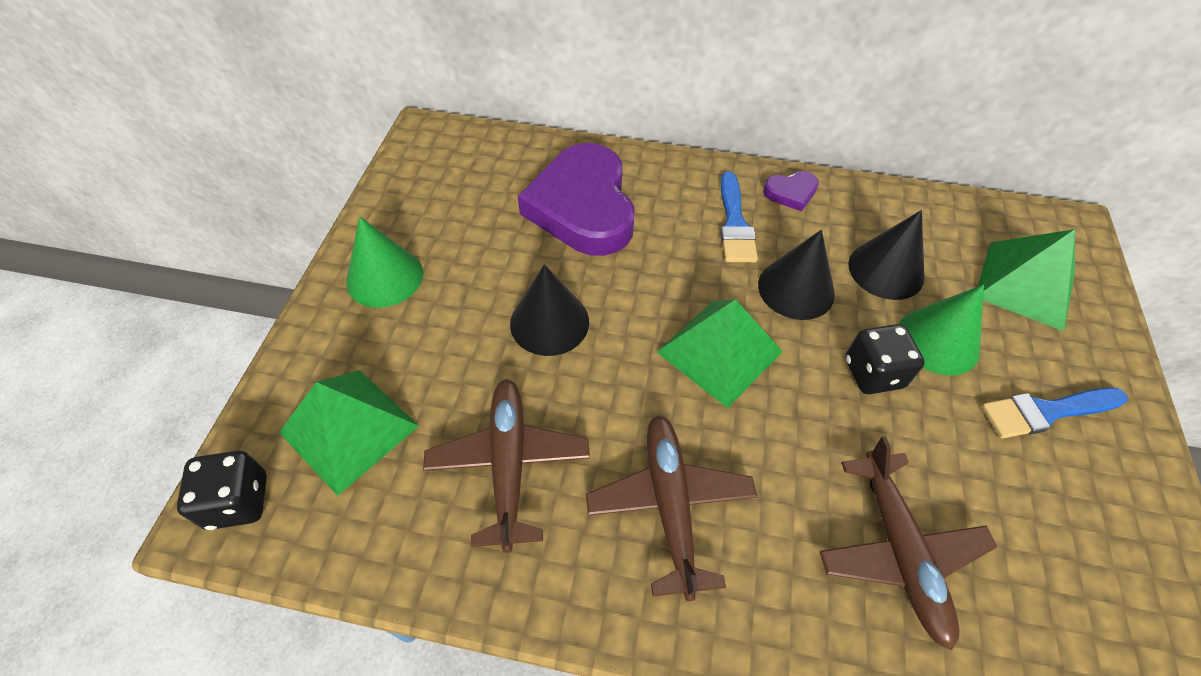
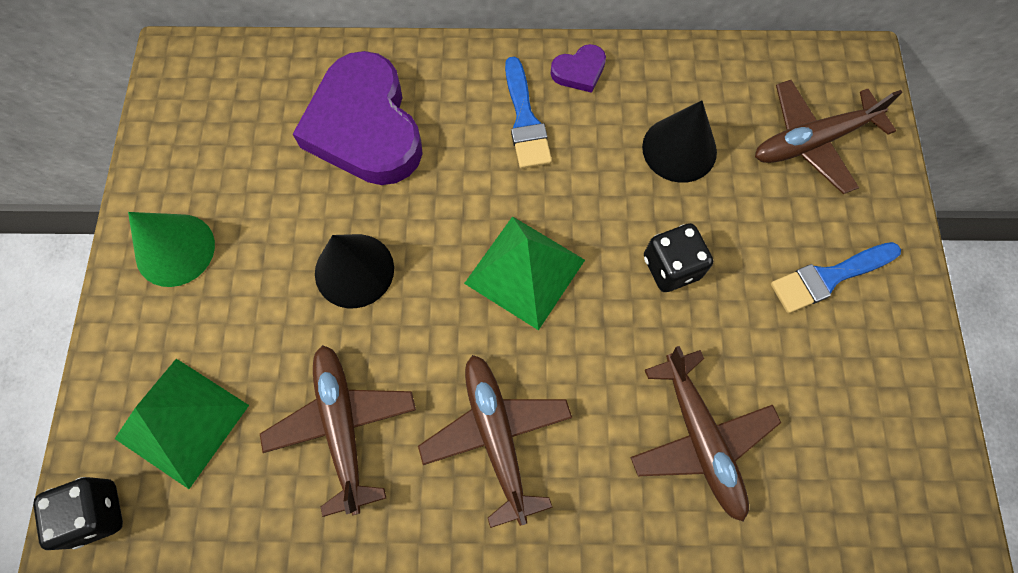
camera: 10 degrees left, 15 degrees up
(796, 289) = (592, 187): black cone -> none
(938, 341) = (731, 220): green cone -> none
(1025, 284) = (813, 141): green pyramid -> brown plane

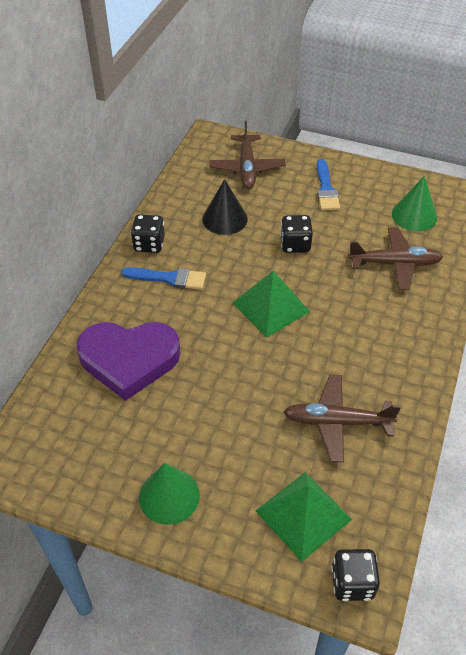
camera: 70 degrees left, 20 degrees down
(354, 270) = (233, 391): black cone -> none
(497, 437) = (367, 348): brown plane -> none
(579, 71) = (149, 244): purple heart -> black dice
(840, 446) = (414, 215): none -> green cone

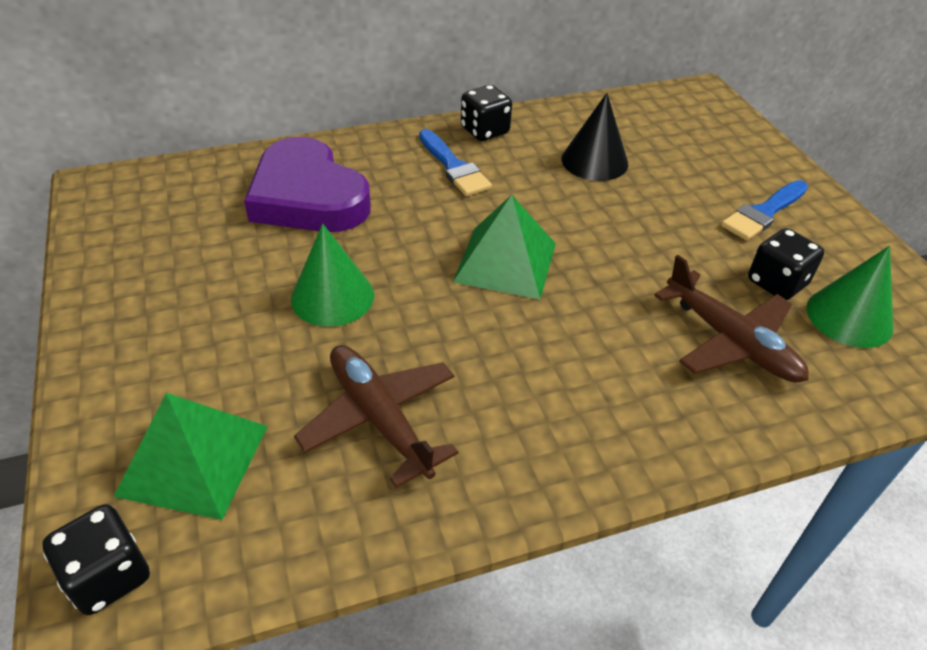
camera: 50 degrees right, 5 degrees down
(169, 496) = (139, 319): green cone -> green cone (332, 296)
(247, 168) = (696, 138): brown plane -> none
(295, 244) = (633, 233): black dice -> black dice (776, 283)

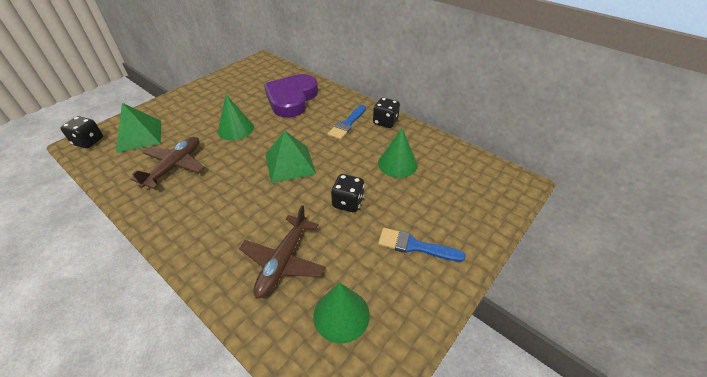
camera: 60 degrees right, 0 degrees up
(594, 161) = (397, 164): black cone -> green cone
(776, 283) = (349, 269): black dice -> black dice (348, 202)

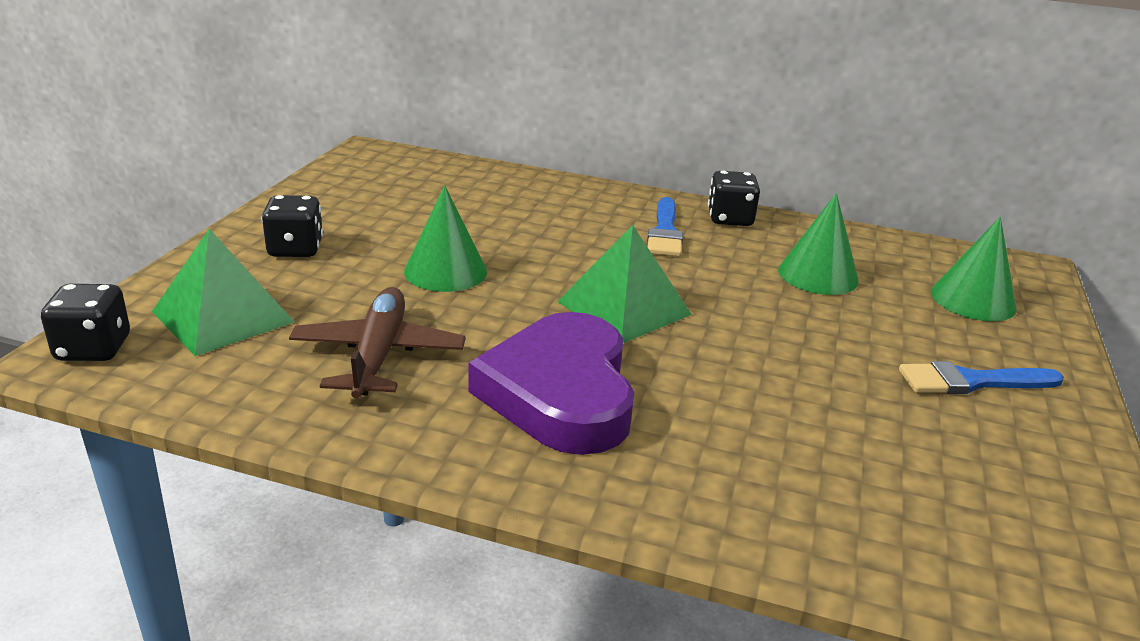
camera: 25 degrees left, 15 degrees down
(283, 261) = (781, 455): brown plane -> none
(291, 99) = (511, 207): purple heart -> purple heart (561, 392)
(341, 314) = (965, 503): green cone -> green cone (973, 300)
(348, 202) = (797, 345): black dice -> black dice (295, 249)

